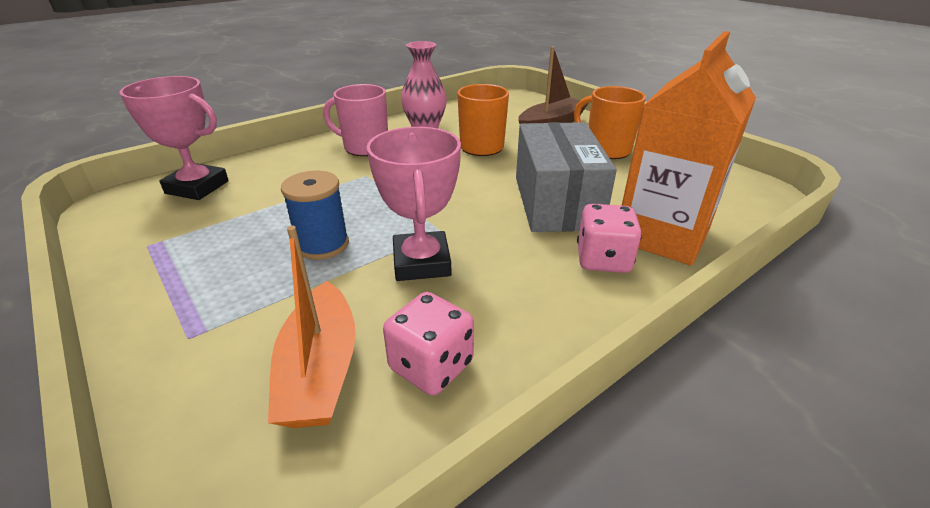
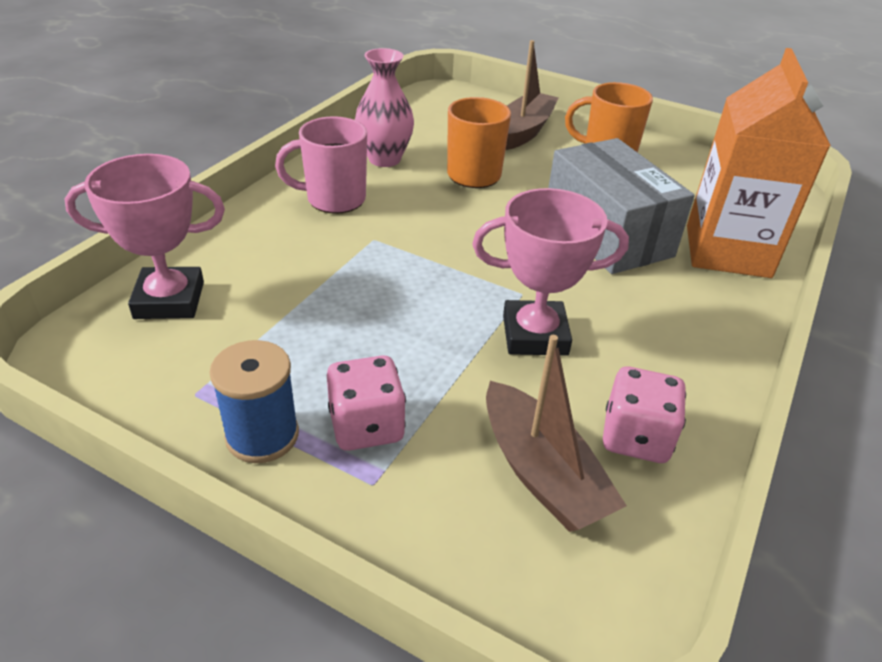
camera: 25 degrees left, 5 degrees up
(320, 370) = (541, 473): orange boat -> brown boat
(322, 245) = (411, 340): blue spool -> blue spool (262, 435)
(422, 262) = (535, 335): pink trophy -> pink trophy turned 60 degrees counterclockwise
(603, 260) = (697, 290): pink dice -> pink dice (366, 426)

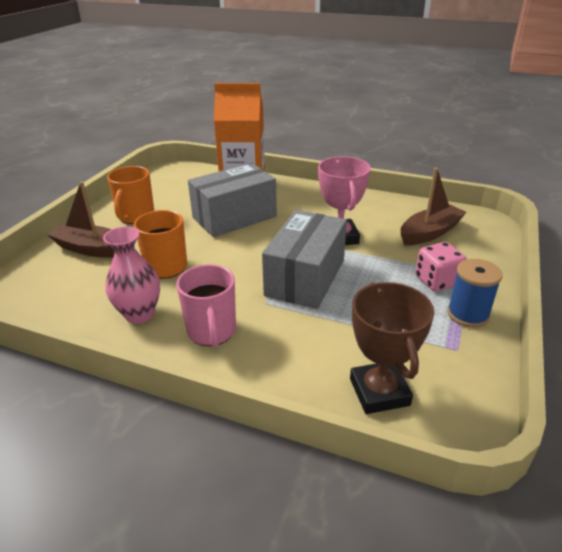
camera: 95 degrees left, 5 degrees down
(169, 300) = (379, 392): pink trophy -> brown trophy
(420, 279) = (305, 277): none -> grey box
(636, 437) = (394, 212): pink dice -> none

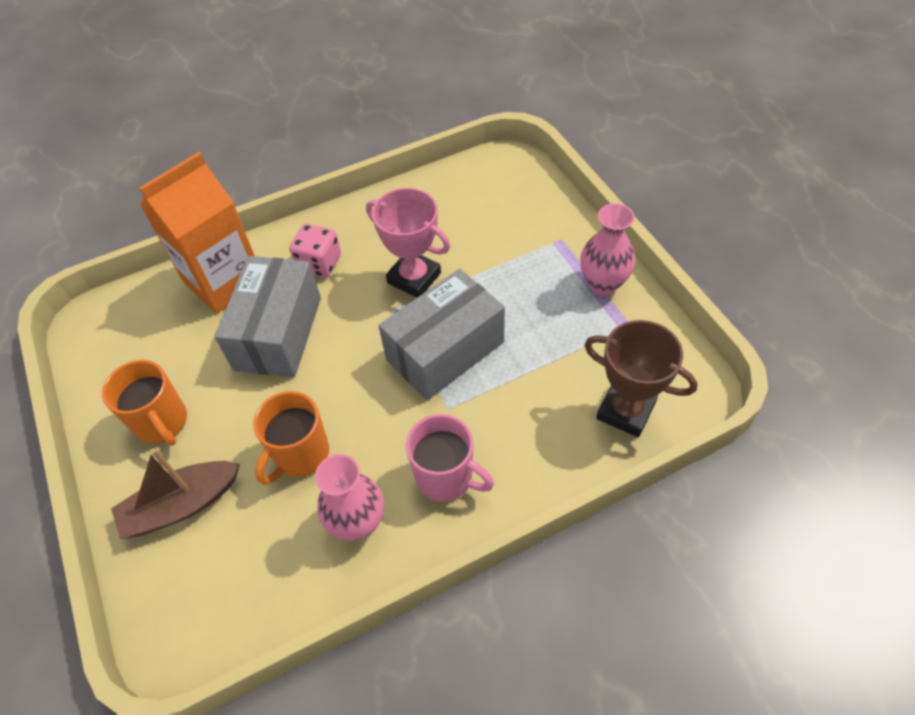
camera: 45 degrees left, 20 degrees up
(305, 277) = (445, 351): grey box -> grey box turned 75 degrees clockwise
(430, 233) = (482, 211): brown boat -> none
(437, 281) = (547, 266): pink dice -> pink dice (319, 263)
(467, 314) = (603, 284): blue spool -> pink vase

